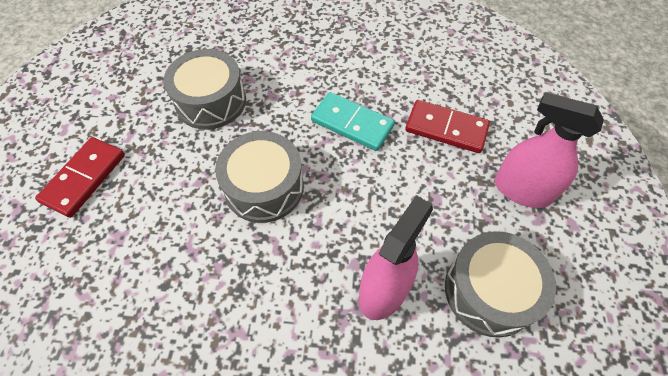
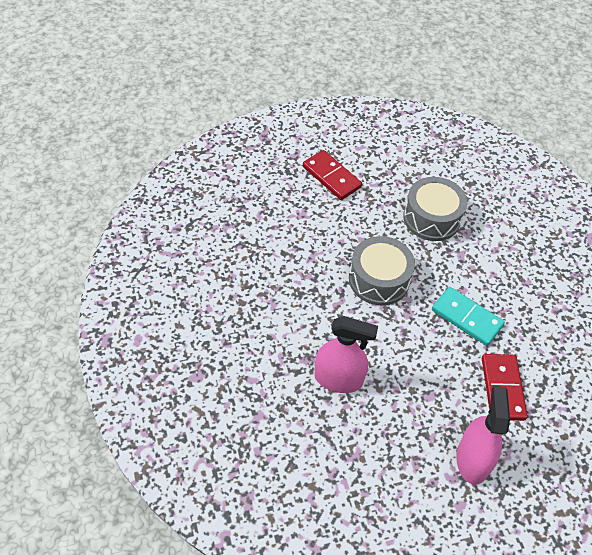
camera: 65 degrees right, 5 degrees down
(84, 178) = (331, 177): red domino -> red domino turned 45 degrees clockwise
(352, 123) = (467, 318): turquoise domino -> turquoise domino turned 60 degrees counterclockwise
(489, 291) = (370, 449): grey drum -> none

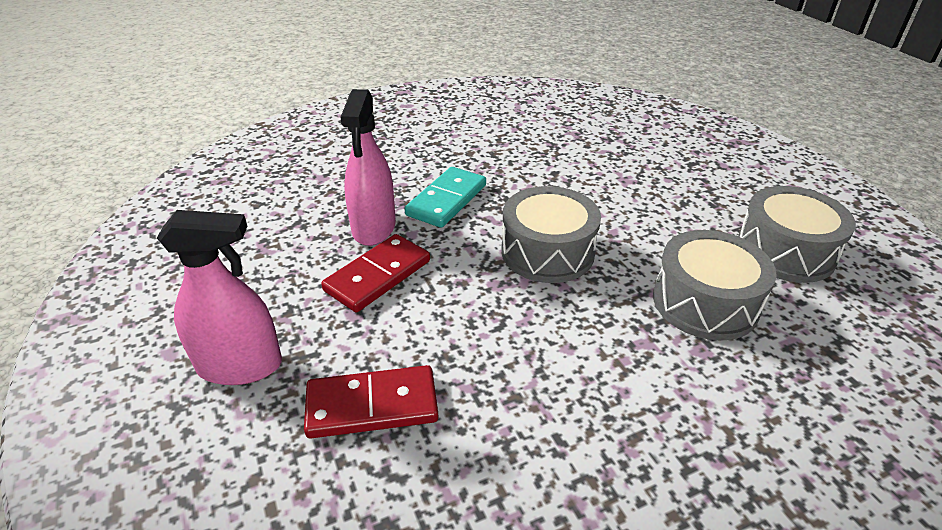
camera: 85 degrees right, 15 degrees down
(331, 177) = (711, 197): red domino -> red domino (377, 275)
(391, 166) = (785, 251): none -> grey drum
(467, 318) = (509, 353): turquoise domino -> turquoise domino (447, 200)

